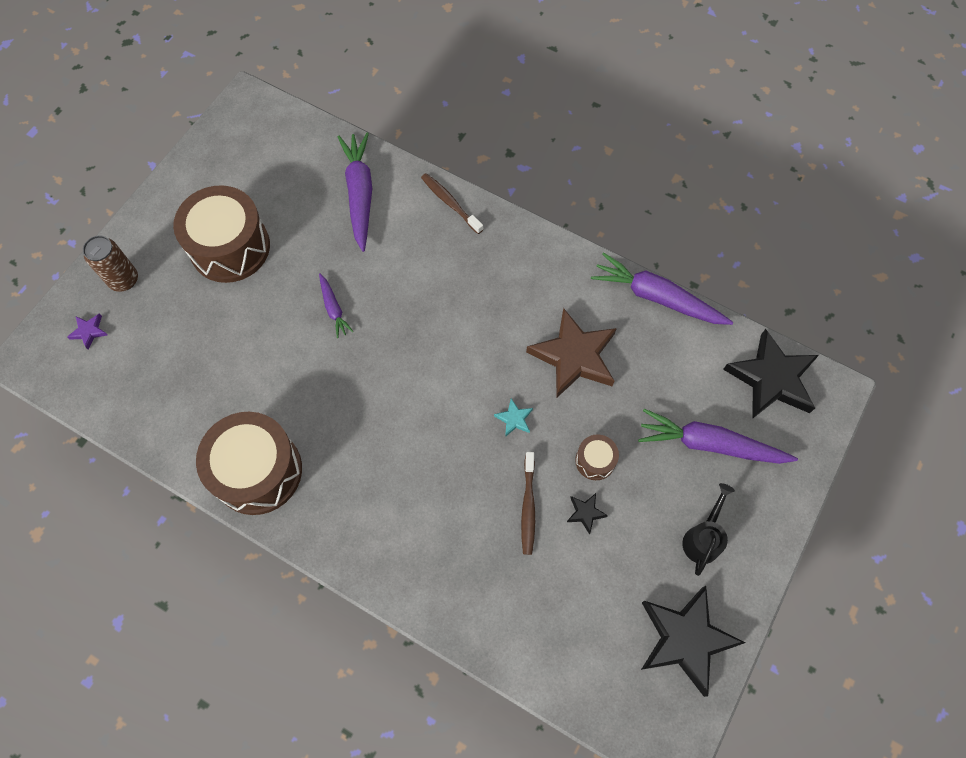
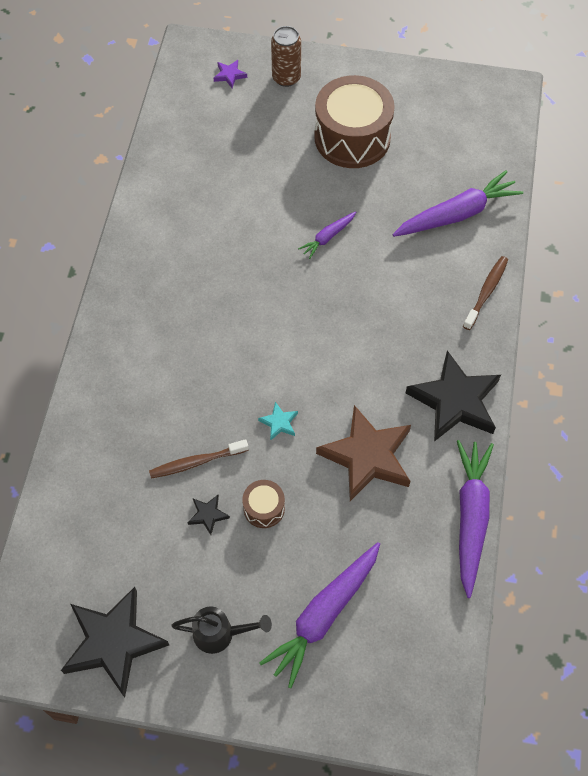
camera: 70 degrees right, 5 degrees down
(257, 471) = (153, 239): brown drum -> none
(710, 444) = (324, 615): purple carrot -> purple carrot turned 135 degrees counterclockwise
(771, 379) = (425, 662): black star -> black star (455, 401)

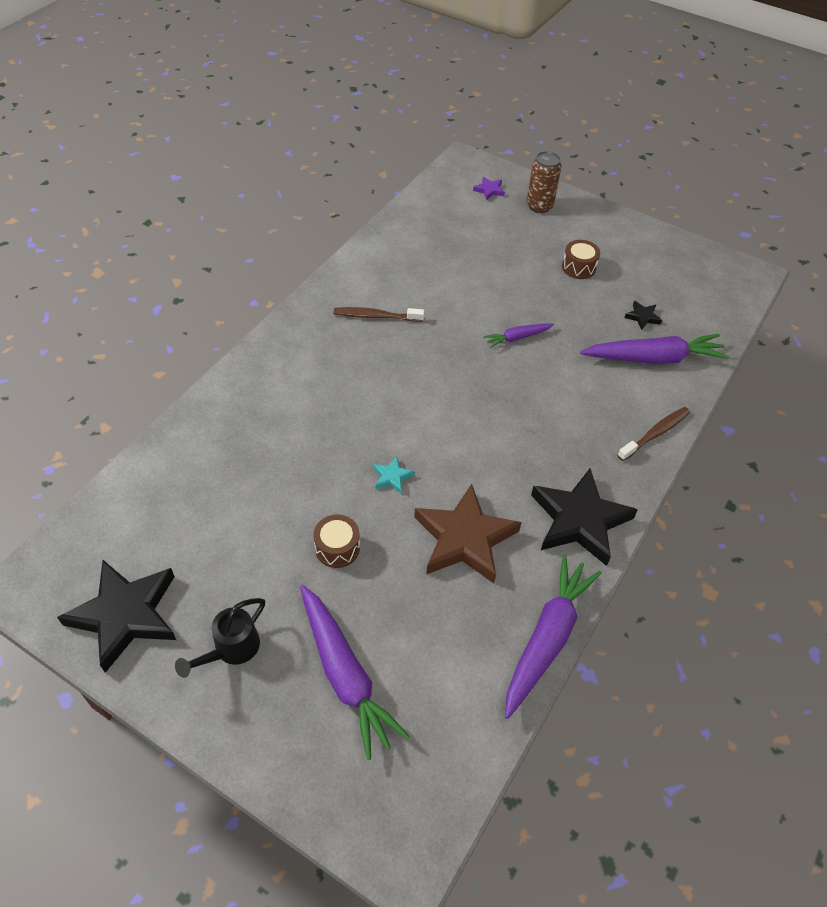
camera: 20 degrees right, 10 degrees down
(196, 462) = (295, 483): brown toothbrush -> brown toothbrush (376, 316)
(208, 515) = (280, 533): black star -> black star (642, 317)
(220, 633) = (231, 649): black watering can -> black watering can turned 105 degrees clockwise
(324, 615) = (345, 674): purple carrot -> purple carrot turned 90 degrees counterclockwise
(352, 137) = (578, 267): brown drum -> brown drum, size x0.45

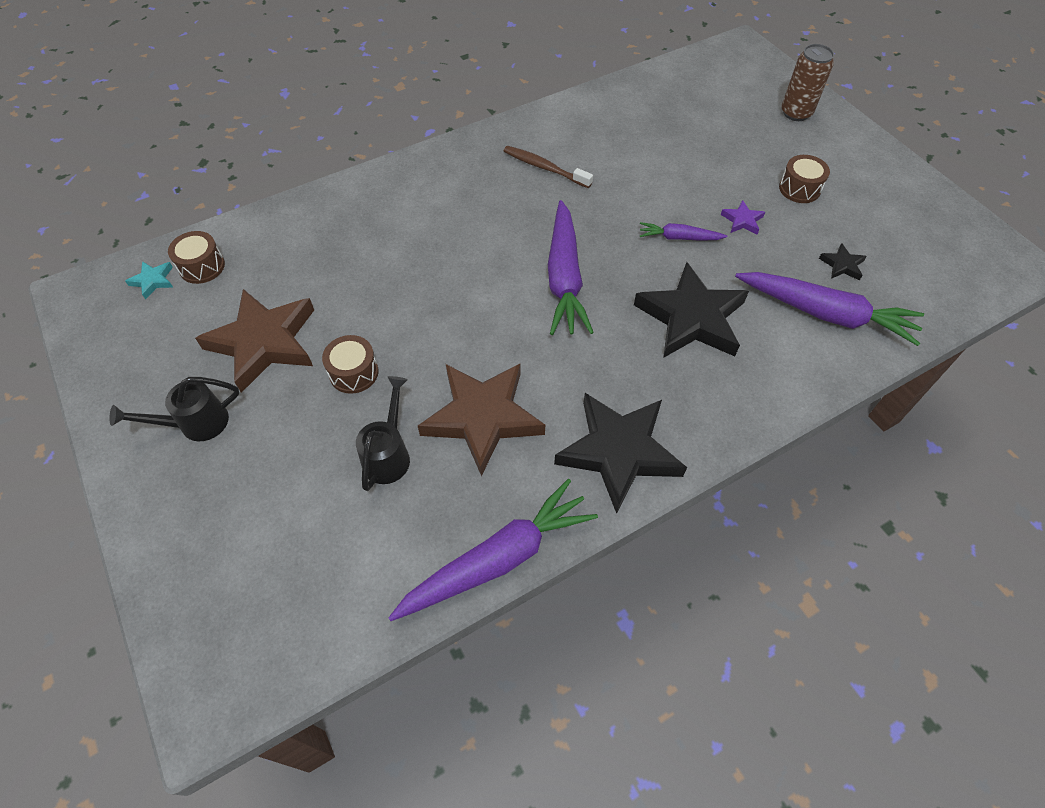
camera: 30 degrees right, 5 degrees up
(125, 615) = (134, 352): black star -> black star (691, 318)
(132, 514) = (202, 266): none -> brown drum
(241, 556) = (264, 342): none -> brown star
(345, 674) = (276, 496): purple carrot -> purple carrot (564, 278)
(392, 477) = (453, 326): turquoise star -> turquoise star (153, 281)
(412, 599) = (388, 454): none -> black watering can
(489, 190) = (749, 82): purple star -> purple star (742, 220)
(655, 434) = (771, 396): brown toothbrush -> none

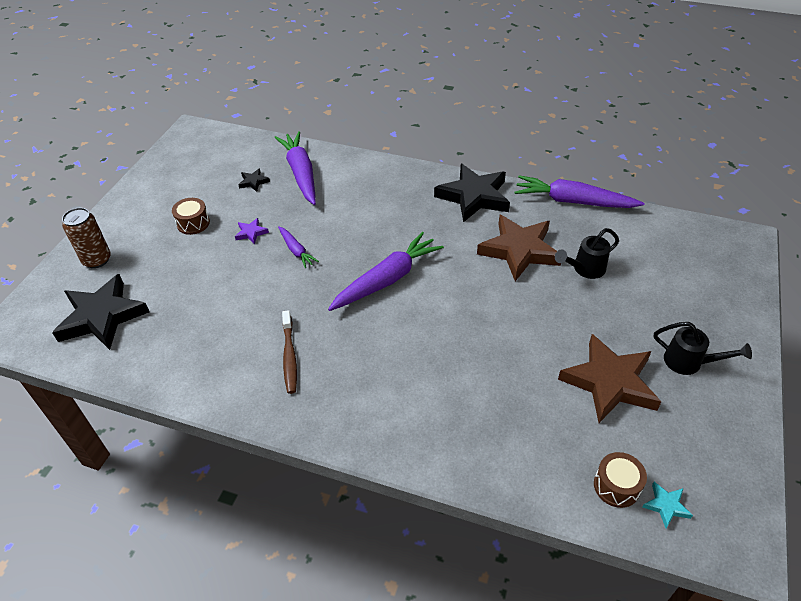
camera: 130 degrees left, 10 degrees down
(354, 373) = (567, 321): brown drum -> none
(691, 318) = (359, 215): black star -> black star (102, 316)

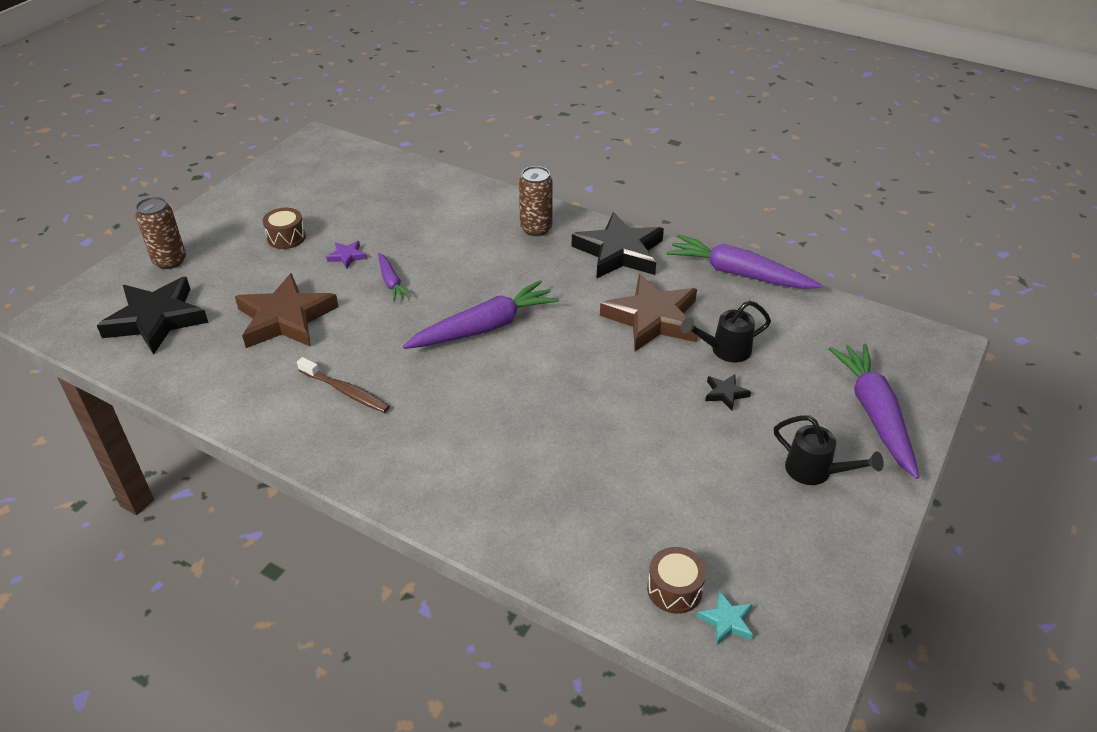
camera: 10 degrees right, 5 degrees down
(253, 182) = (368, 203): black star -> black star (725, 393)
(289, 356) = (345, 391): brown toothbrush -> brown toothbrush turned 60 degrees counterclockwise
(301, 173) = (425, 200): purple carrot -> purple carrot (874, 414)
(400, 185) = (536, 229): none -> brown can
(609, 382) = (708, 477): brown star -> brown star (286, 318)

